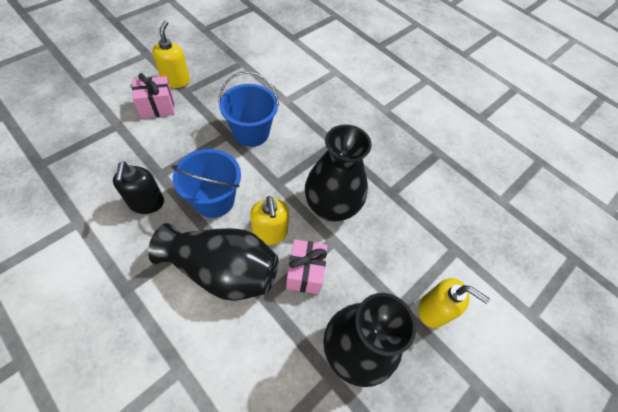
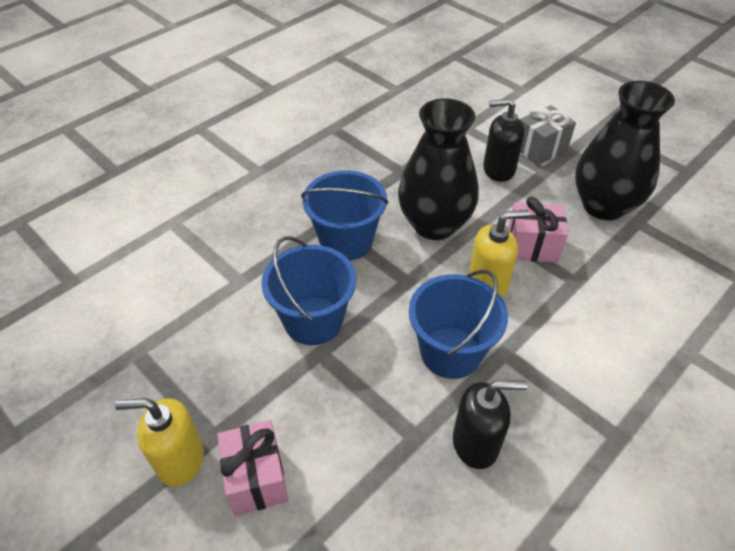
camera: 85 degrees left, 10 degrees down
(223, 270) = (555, 327): black vase -> none
(316, 153) = (346, 241): none -> blue bucket
(399, 265) = (498, 169): none -> black soap dispenser
(433, 310) = (540, 149): yellow soap dispenser -> grey gift

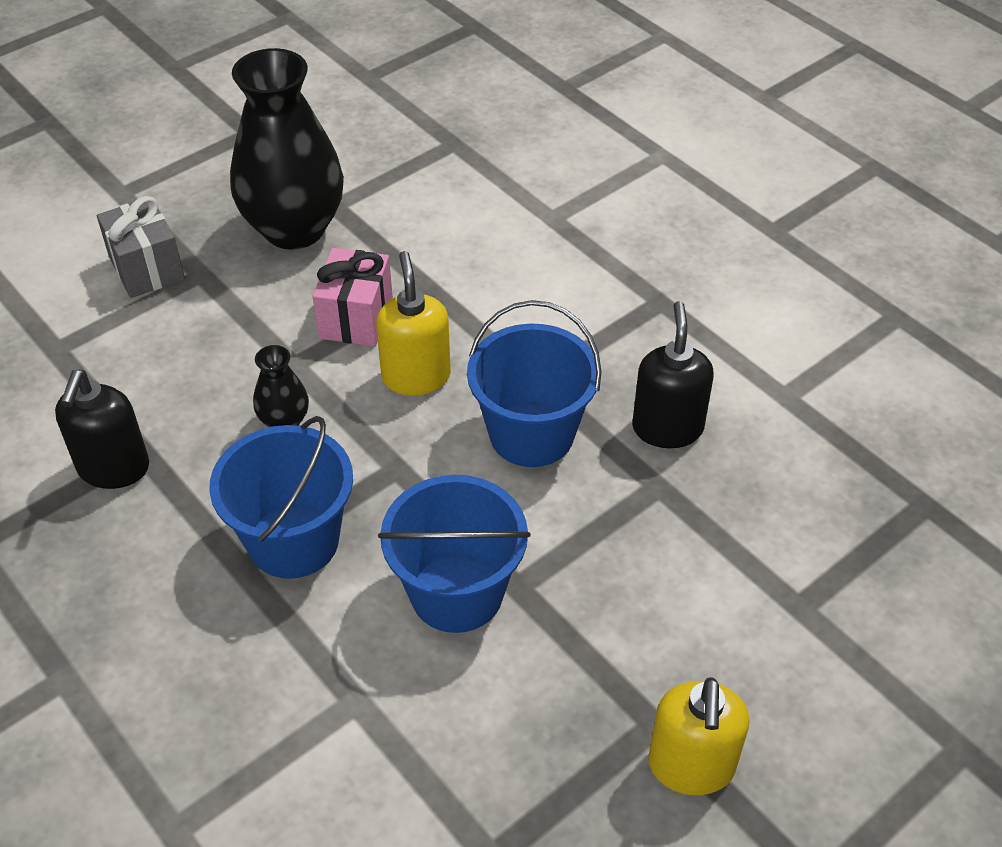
camera: 85 degrees left, 0 degrees up
(256, 478) = (717, 666): pink gift -> none
(434, 225) = (284, 421): black vase -> black vase, size x0.44
(498, 169) = (179, 326): black soap dispenser -> black soap dispenser (113, 468)

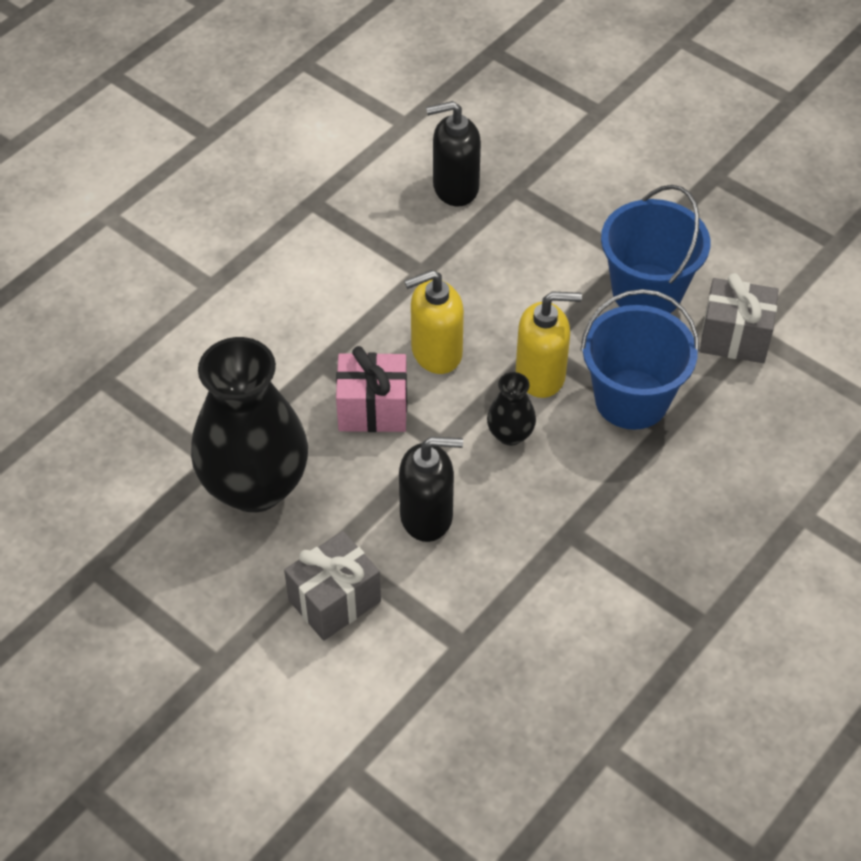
camera: 100 degrees left, 5 degrees up
(113, 468) = (595, 547): black soap dispenser -> black soap dispenser (427, 516)
(354, 674) = (734, 337): none -> grey gift
(531, 434) = (482, 268): blue bucket -> none
(691, 766) = (738, 157): yellow soap dispenser -> yellow soap dispenser (541, 375)

